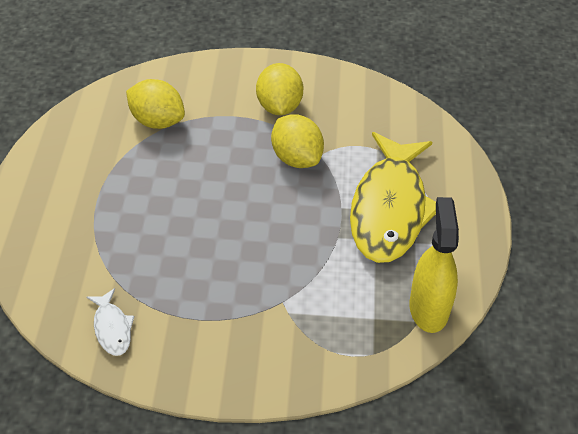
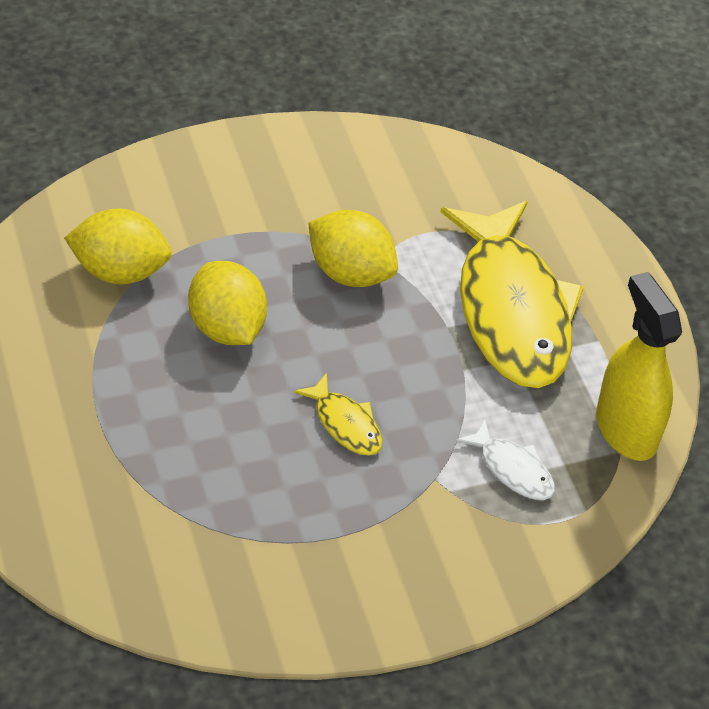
camera: 25 degrees left, 0 degrees up
(112, 328) = (223, 586): white fish -> white fish (512, 469)
(243, 250) = (345, 424): none -> yellow fish
(279, 106) = (287, 204): yellow lemon -> yellow lemon (227, 328)

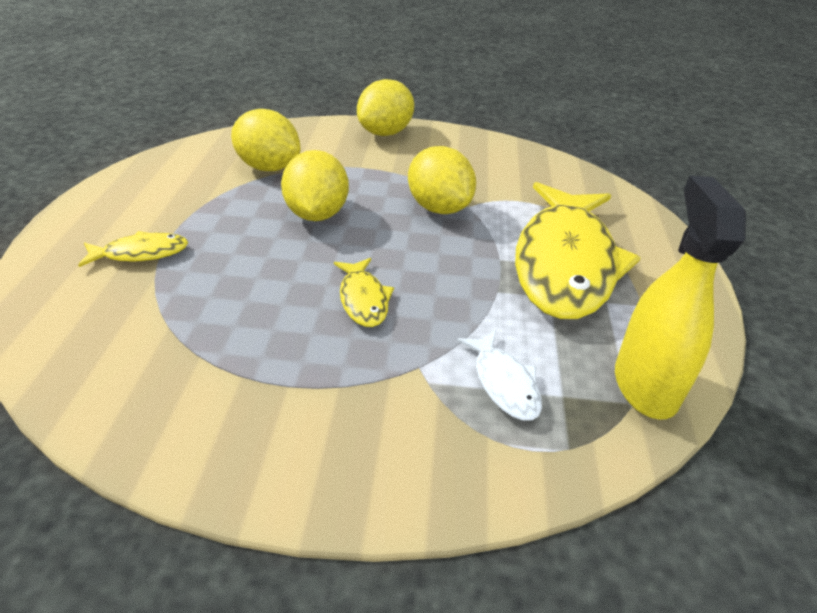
camera: 25 degrees right, 10 degrees down
(86, 445) = (141, 253): none -> yellow fish
(218, 160) = (385, 133): none -> yellow lemon

